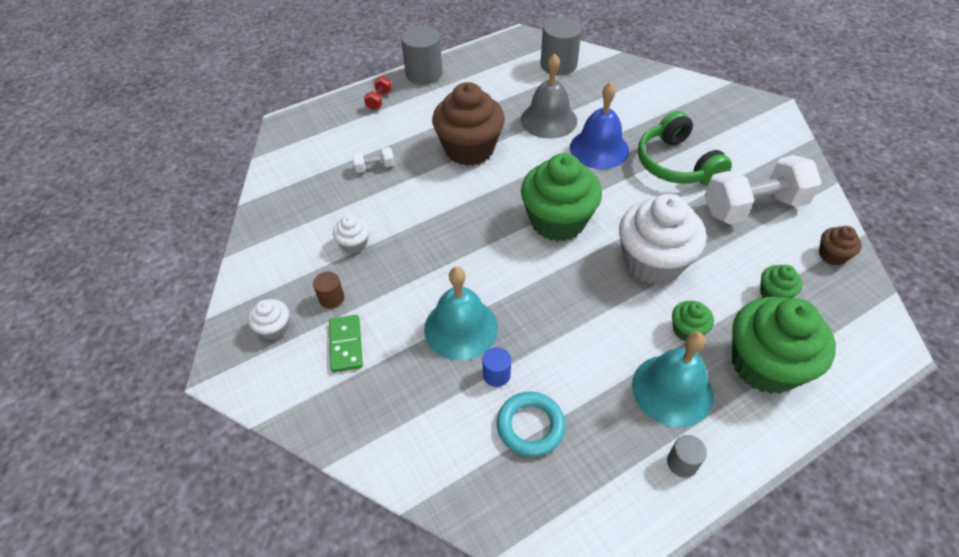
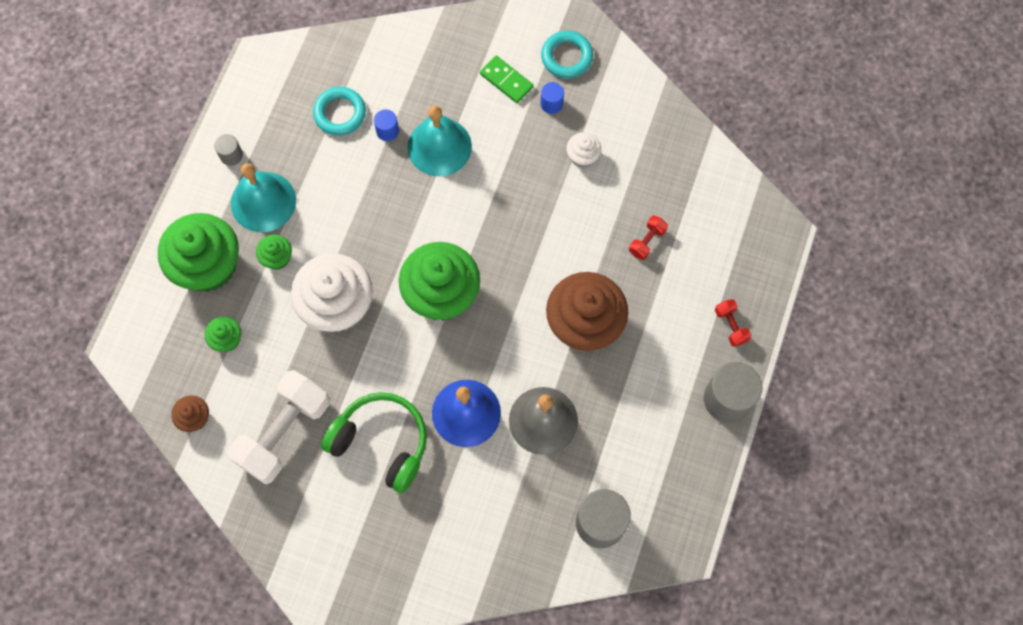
camera: 140 degrees right, 20 degrees up
(274, 328) = (566, 57): white cupcake -> turquoise ring
(331, 298) = (551, 104): brown cylinder -> blue cylinder
(374, 167) = (647, 241): white dumbbell -> red dumbbell

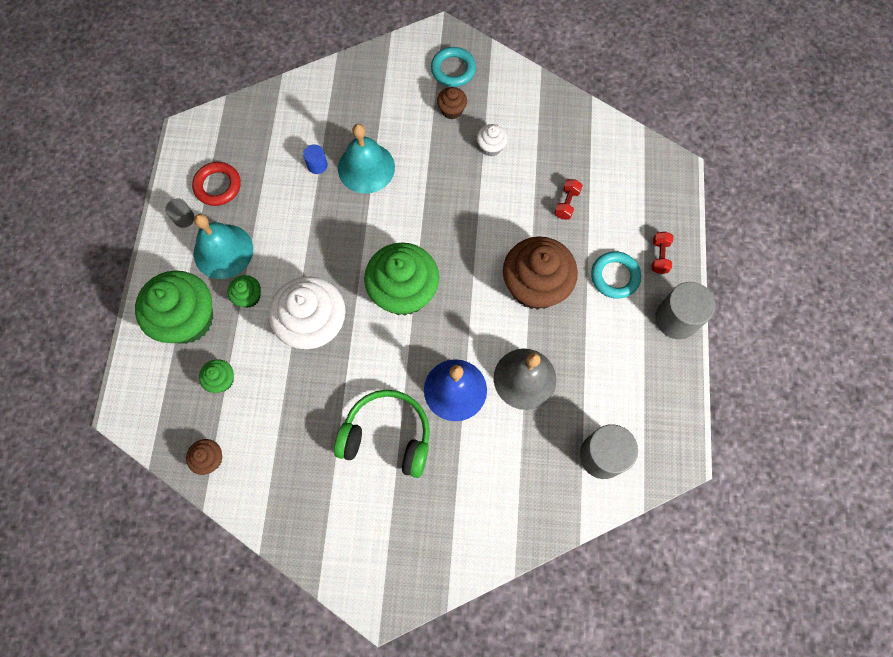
camera: 15 degrees left, 0 degrees up
(275, 128) = (218, 186): none -> red ring
(284, 432) = (296, 450): white dumbbell -> none
(340, 113) = (271, 160): turquoise ring -> turquoise ring (614, 276)
(506, 81) = (408, 100): green domino -> none
(551, 104) = (452, 110): blue cylinder -> brown cupcake
(731, 326) = (659, 256): red dumbbell -> red dumbbell turned 45 degrees clockwise

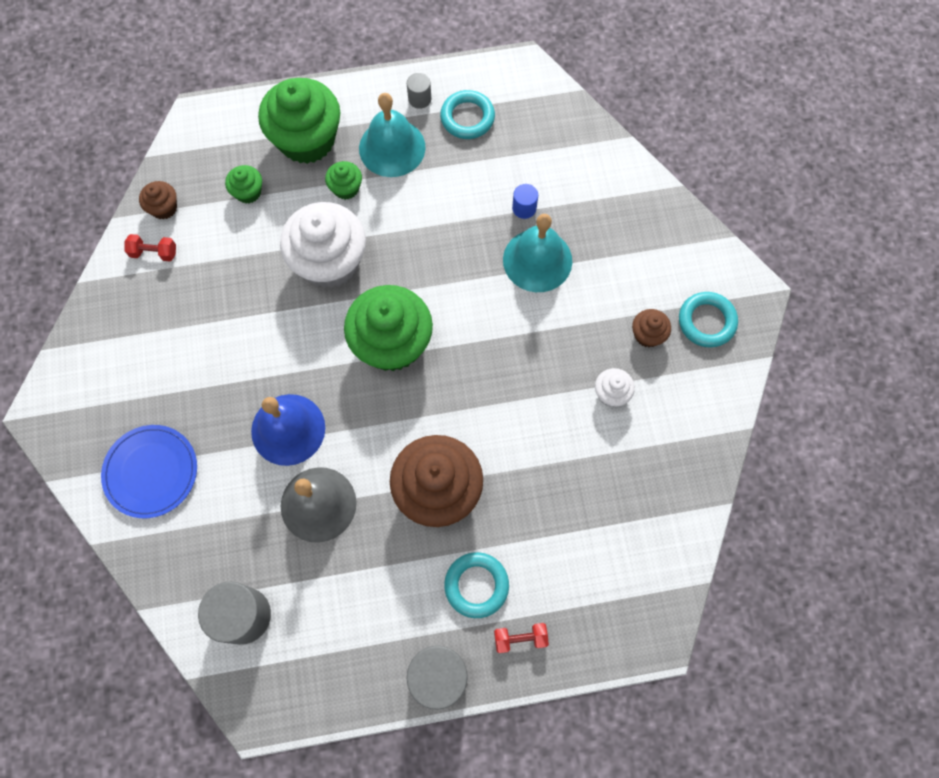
camera: 75 degrees right, 0 degrees up
(218, 186) = (467, 118): red ring -> turquoise ring
(387, 436) = (220, 371): green headphones -> none
(462, 512) = (151, 472): none -> blue plate
(566, 204) = (560, 504): red dumbbell -> red dumbbell (154, 253)

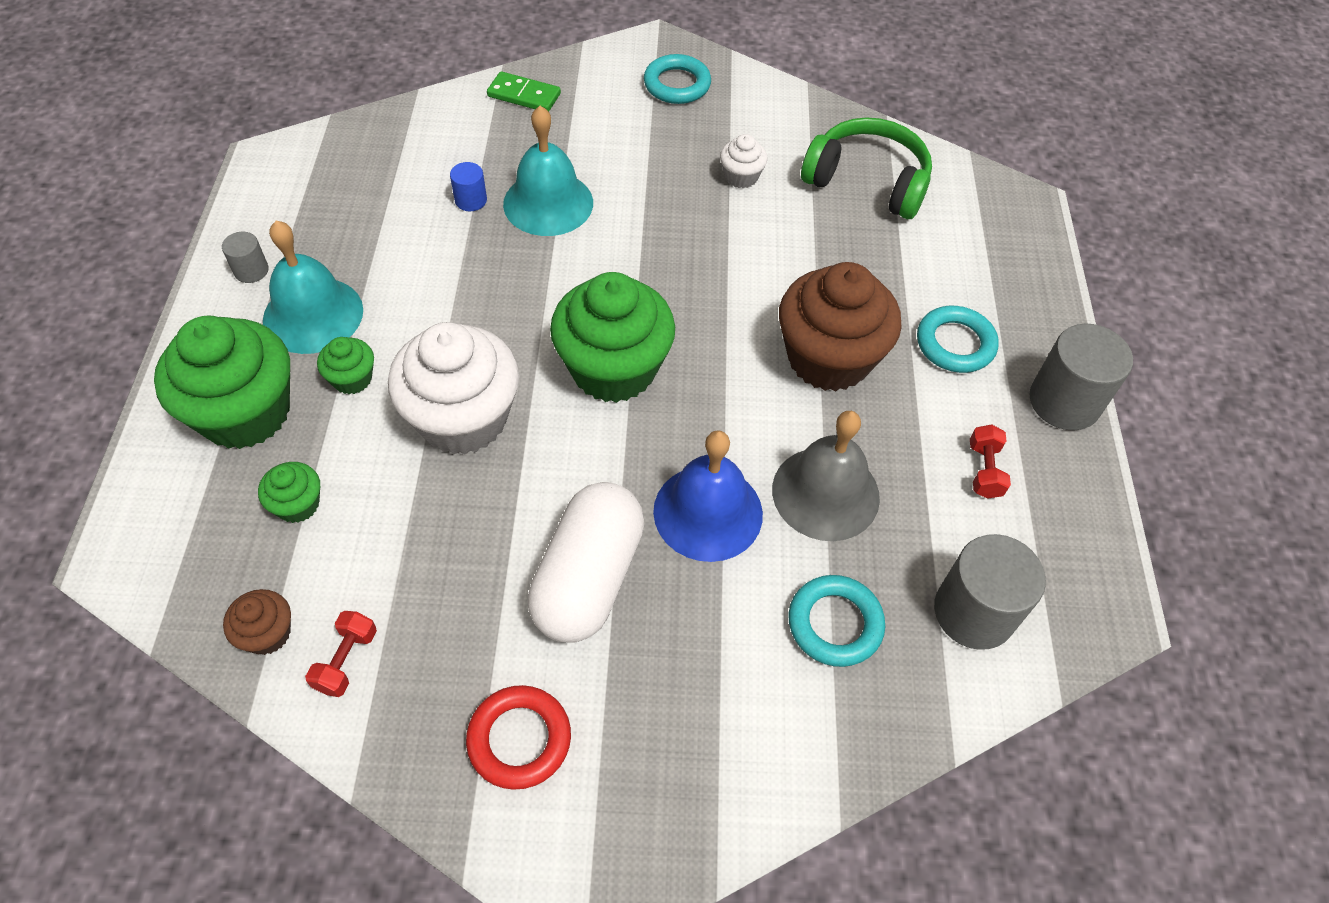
camera: 80 degrees left, 15 degrees down
(120, 356) = (519, 739): none -> red ring
(151, 472) = (735, 714): blue plate -> none
(227, 367) = (588, 578): none -> white capsule
(467, 118) = (310, 227): turquoise ring -> turquoise ring (835, 624)
(520, 638) = (1021, 316): red dumbbell -> red dumbbell (984, 470)
(638, 496) = (867, 181): none -> green headphones
(647, 335) = (678, 132): brown cupcake -> none
(650, 211) = (524, 95): none -> green domino

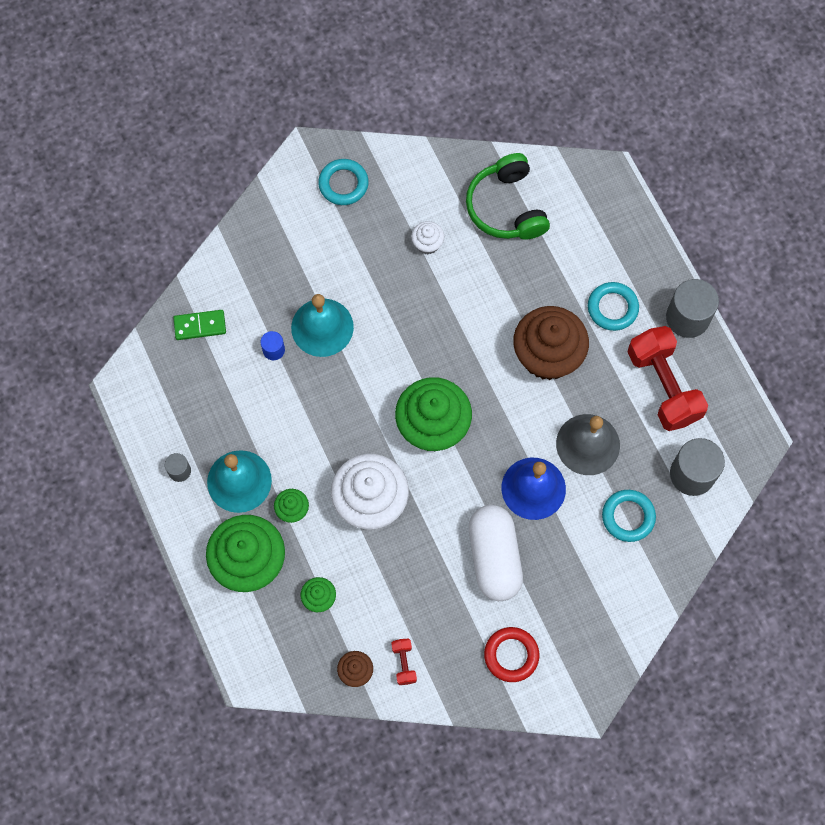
camera: 25 degrees left, 15 degrees up
(524, 95) = (250, 246): green domino -> green domino (200, 326)
(867, 181) = (506, 207): green headphones -> green headphones turned 105 degrees counterclockwise
(984, 470) = (663, 386): red dumbbell -> red dumbbell, size x2.35

